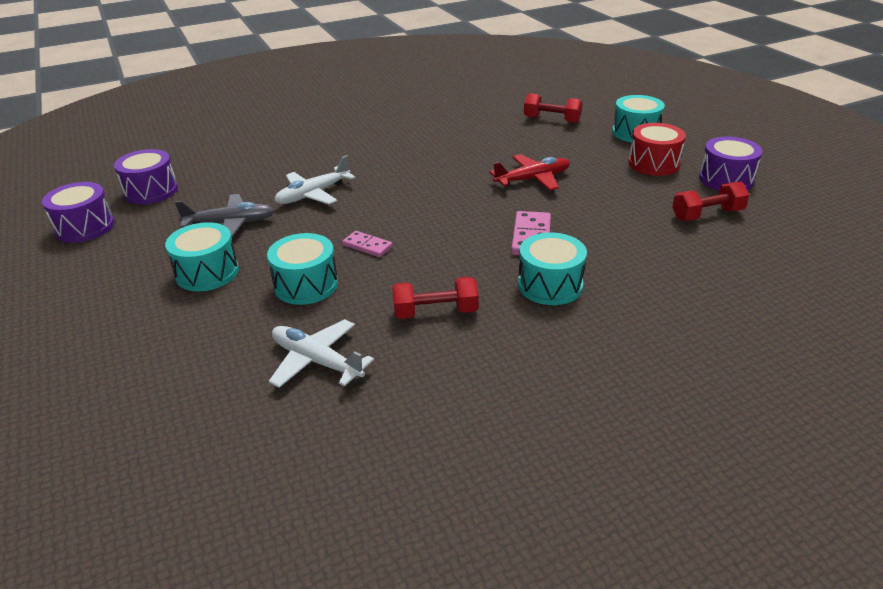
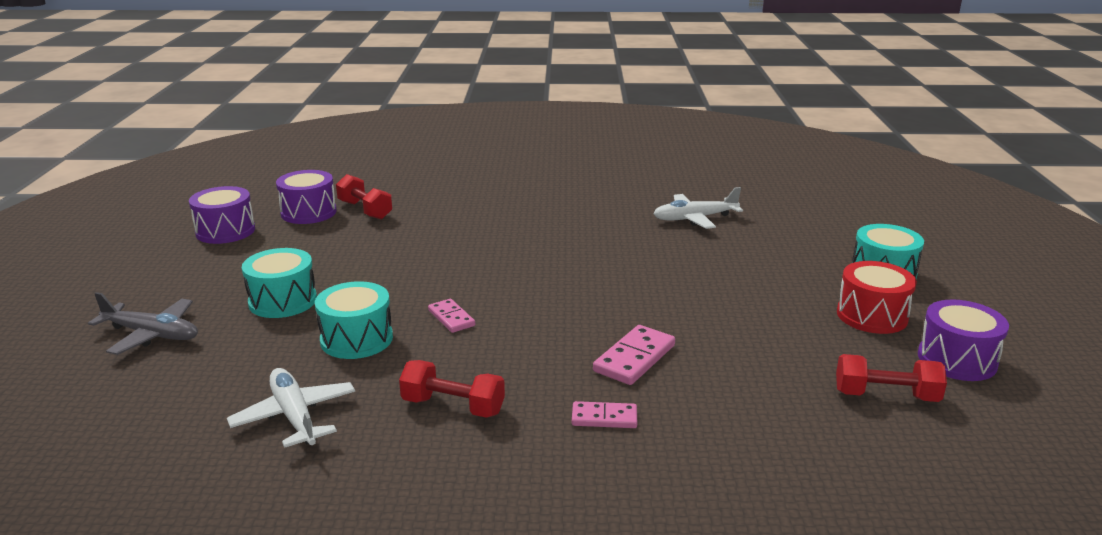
camera: 25 degrees right, 10 degrees down
(230, 223) = (347, 260): grey plane -> grey plane (152, 334)
(313, 194) = (449, 252): white plane -> white plane (694, 218)
(532, 179) = (698, 296): red plane -> none
(550, 285) = (604, 418): turquoise drum -> pink domino
(552, 120) = (787, 235): red dumbbell -> red dumbbell (365, 210)

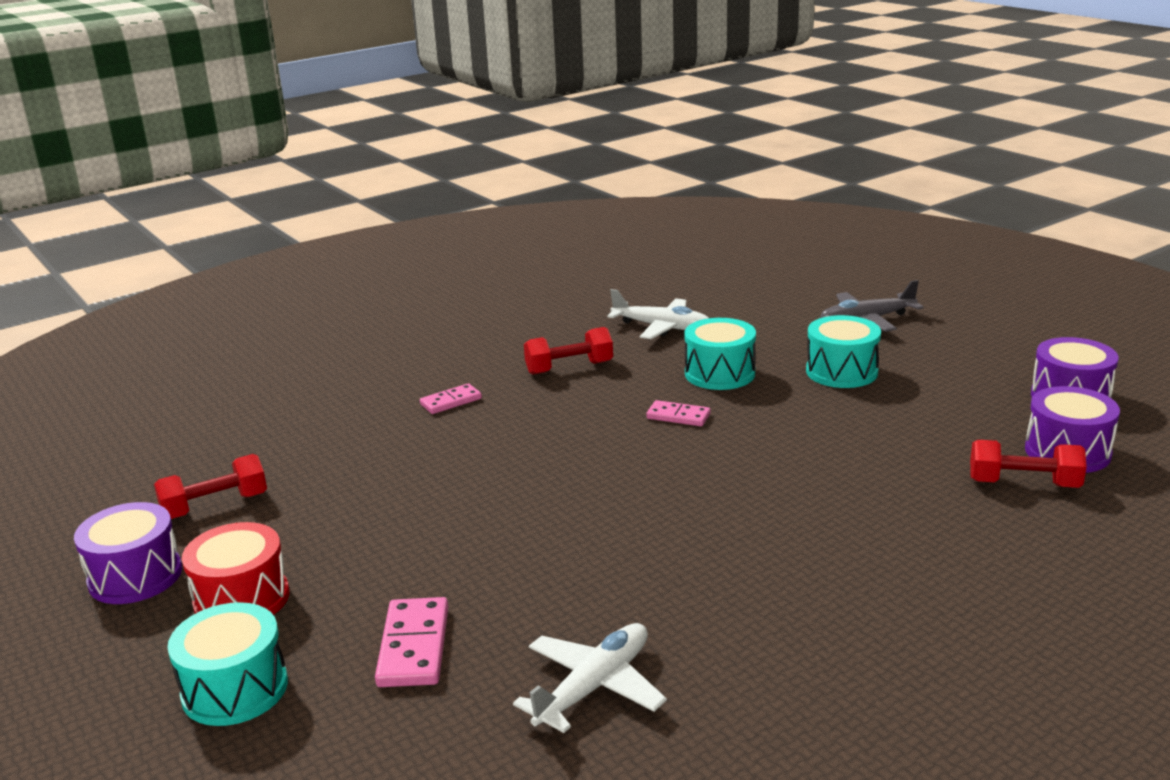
camera: 145 degrees right, 0 degrees up
(634, 358) = (471, 449): pink domino -> pink domino (414, 646)

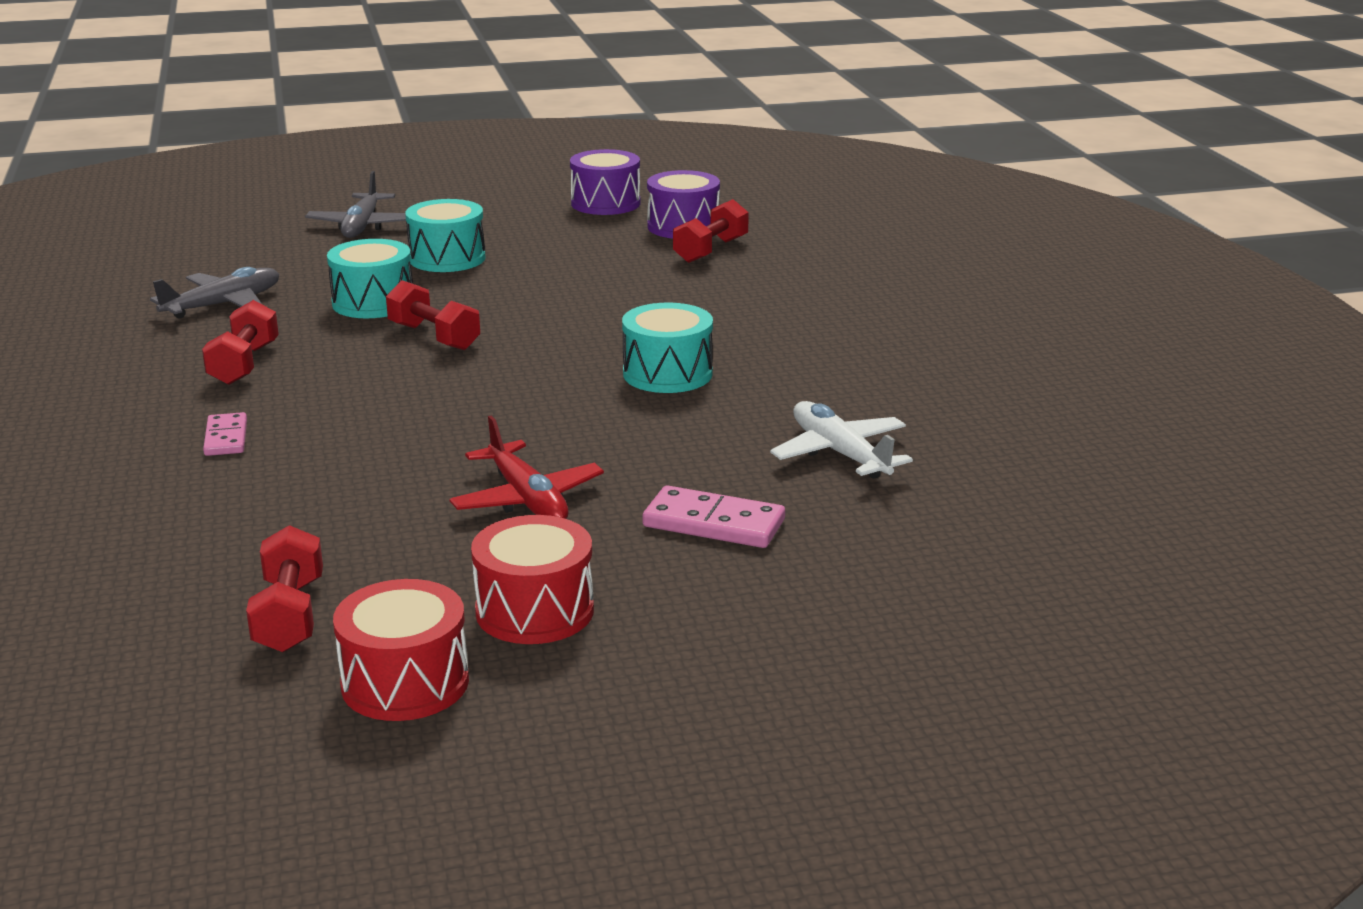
camera: 70 degrees left, 0 degrees up
(135, 576) = (405, 683): purple drum -> red drum
(235, 689) = (705, 626): turquoise drum -> turquoise drum (667, 374)
(415, 543) = (527, 499): none -> red plane
(662, 327) = (223, 305): white plane -> grey plane
(678, 416) = (434, 337): pink domino -> red dumbbell

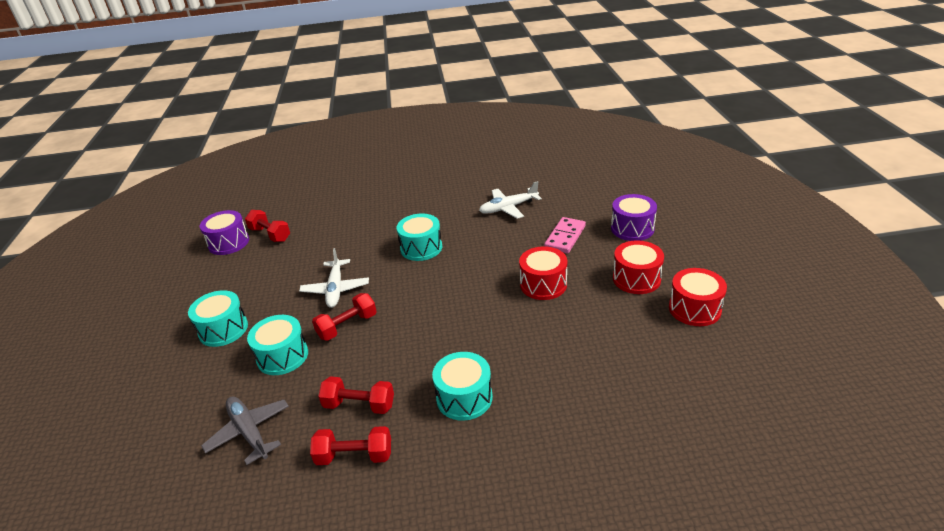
camera: 80 degrees left, 10 degrees up
(226, 438) = (464, 398): pink domino -> turquoise drum
(289, 615) = (650, 348): red dumbbell -> red dumbbell (354, 456)
(362, 226) = (132, 375): grey plane -> none
(527, 499) = (543, 284): red plane -> red drum
(538, 317) = (335, 289): none -> white plane
(605, 203) = (169, 270): purple drum -> purple drum (632, 228)

